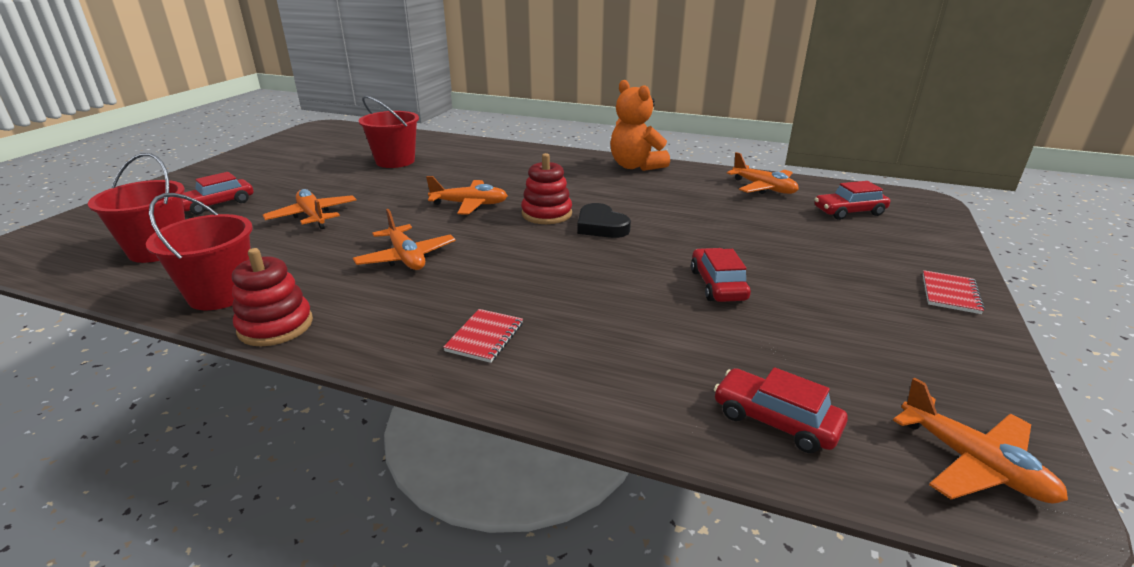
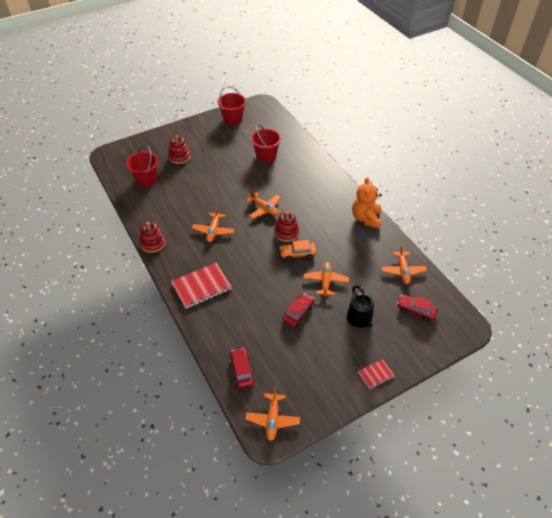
camera: 40 degrees right, 20 degrees up
(217, 204) = (179, 157): red car -> red stacking toy
(221, 294) = (149, 217): red bucket -> red bucket (233, 119)
(313, 216) = (204, 184): orange plane -> orange plane (325, 281)
(485, 337) = (201, 286): red notebook -> red notebook, size x1.89
(601, 226) = (298, 254): black heart -> orange car
(813, 250) = (361, 320): none -> black watering can

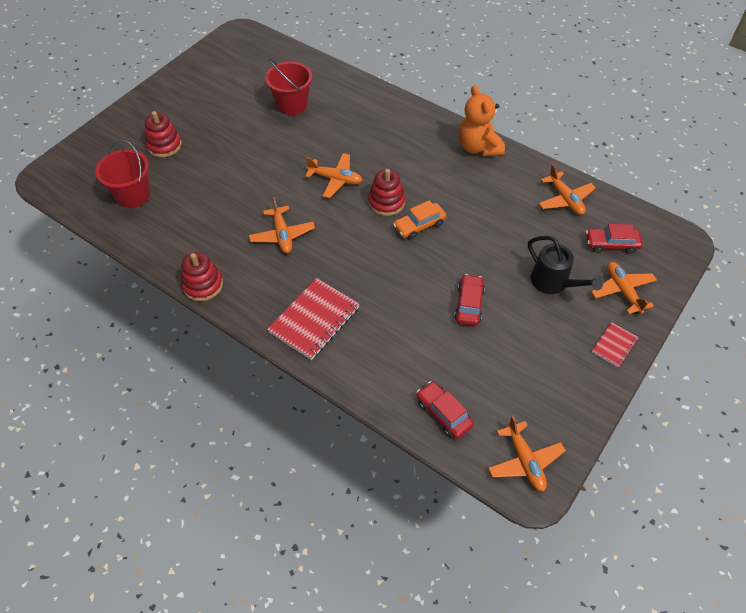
camera: 25 degrees left, 5 degrees up
(233, 119) = (211, 67): red bucket -> none
(325, 281) = (478, 249): orange plane -> orange plane (622, 291)

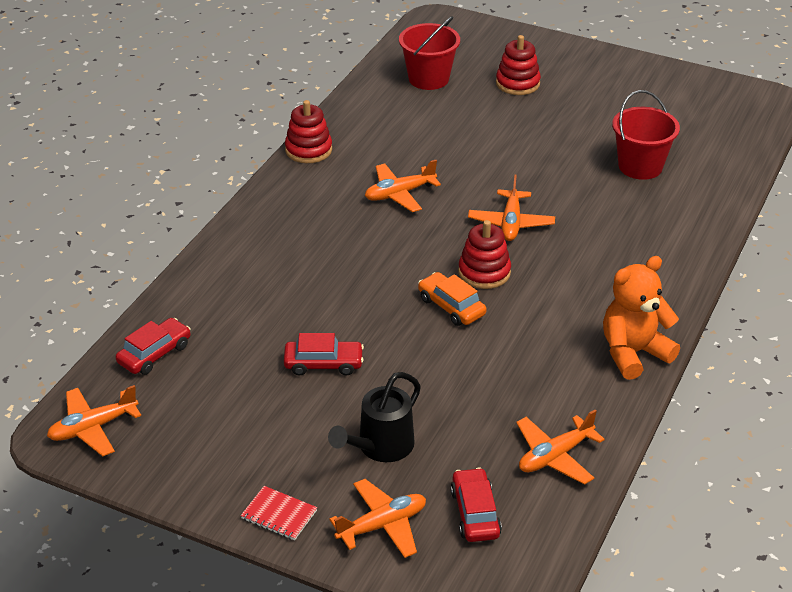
camera: 80 degrees right, 15 degrees down
(314, 320) = (274, 237): red notebook -> none

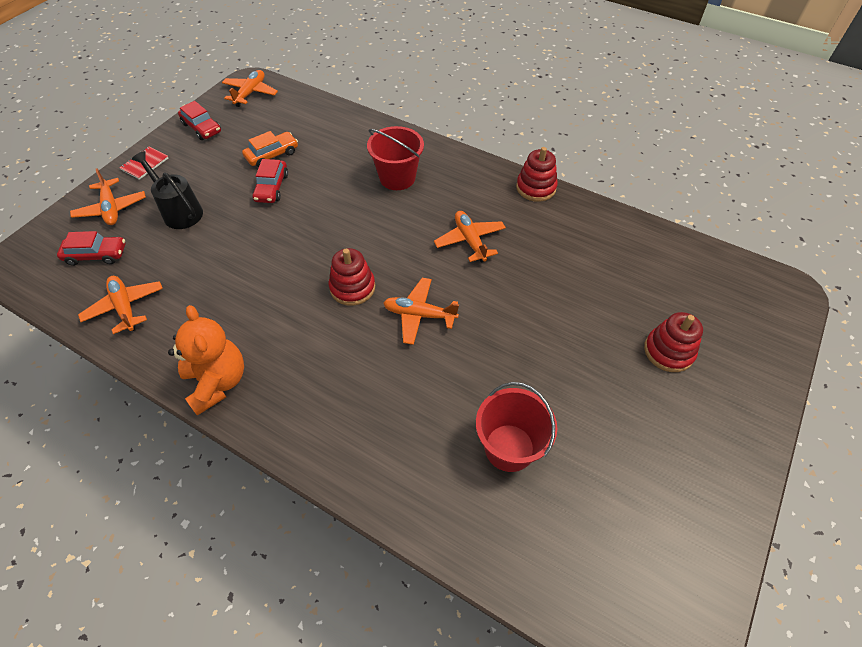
camera: 95 degrees right, 15 degrees up
(93, 428) = (250, 93): orange plane -> orange plane turned 45 degrees clockwise
(154, 354) = (307, 113): red car -> red car (202, 128)
(428, 79) = (664, 275): red bucket -> red bucket (397, 177)
(451, 306) = (314, 262): orange car -> orange car (272, 155)

